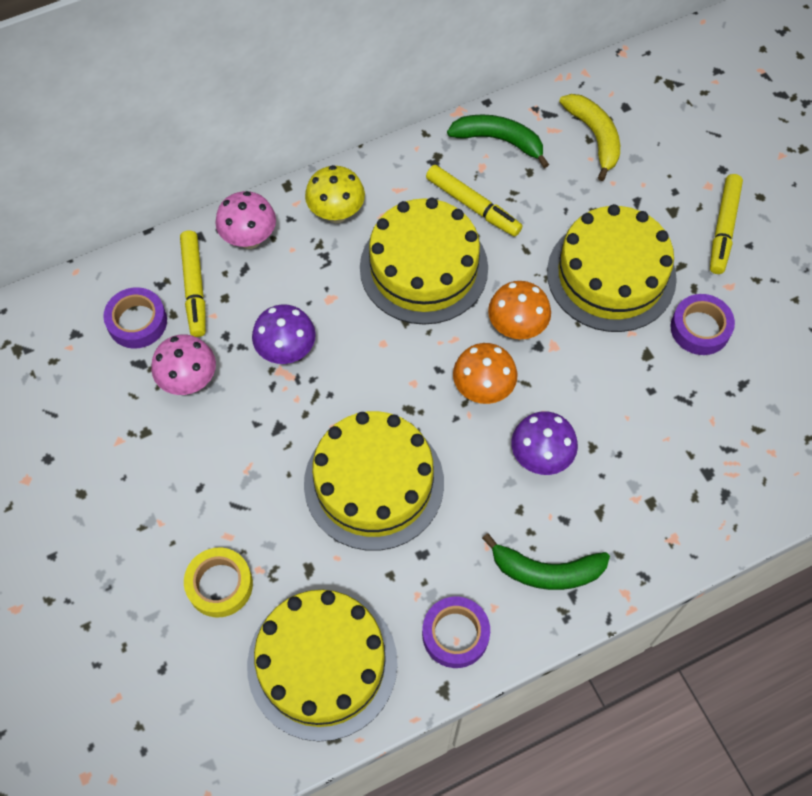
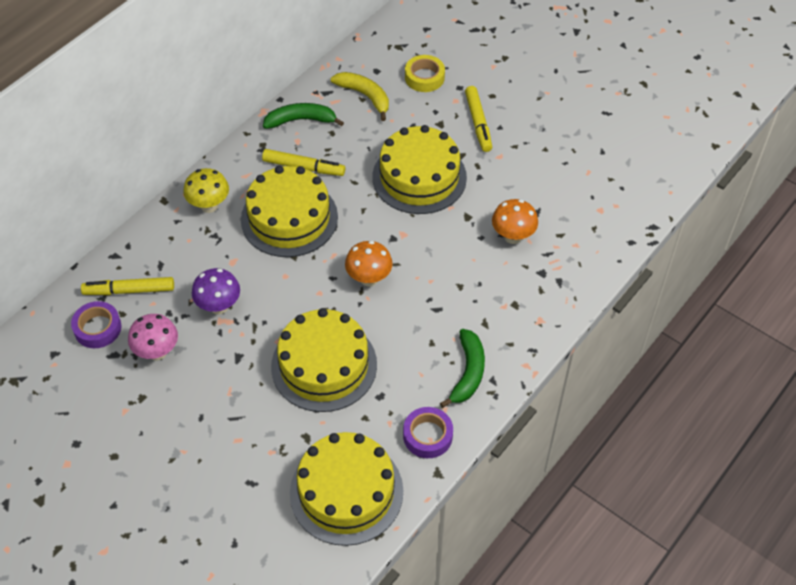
camera: 25 degrees left, 10 degrees down
(194, 288) = (129, 290): yellow marker -> yellow marker turned 120 degrees clockwise
(220, 585) = (248, 473): yellow tape -> yellow tape (424, 77)
(249, 239) = (154, 244): pink mushroom -> none
(516, 328) = (372, 232): orange mushroom -> orange mushroom (513, 236)
(540, 457) = (429, 305): purple mushroom -> none
(546, 571) = (468, 373): green banana -> green banana turned 60 degrees counterclockwise
(700, 328) = (493, 188): purple tape -> none

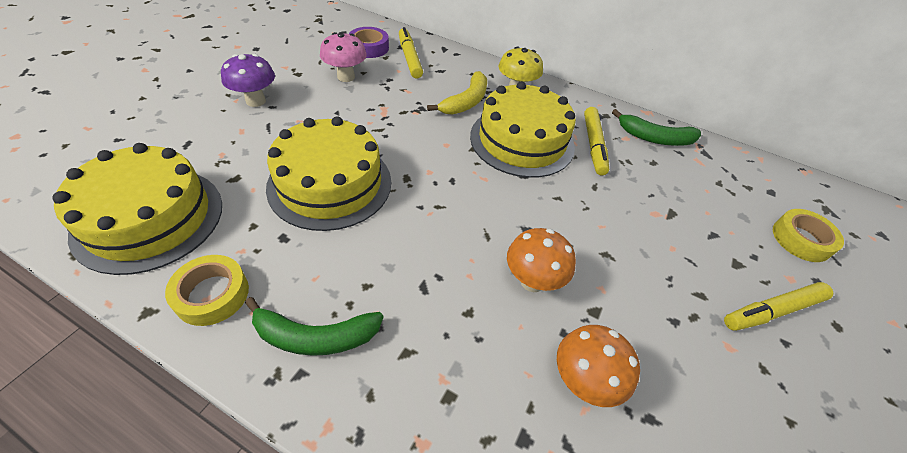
camera: 75 degrees right, 5 degrees down
(219, 306) = (400, 105): purple mushroom -> purple mushroom (256, 101)
(301, 120) = (654, 138): green banana -> green banana turned 120 degrees clockwise
(365, 96) = (725, 185): yellow banana -> yellow banana (466, 102)
(369, 279) = (458, 212): orange mushroom -> orange mushroom (532, 281)
(419, 177) = (635, 248): yellow cake -> none
(427, 436) = (212, 294): purple tape -> yellow tape

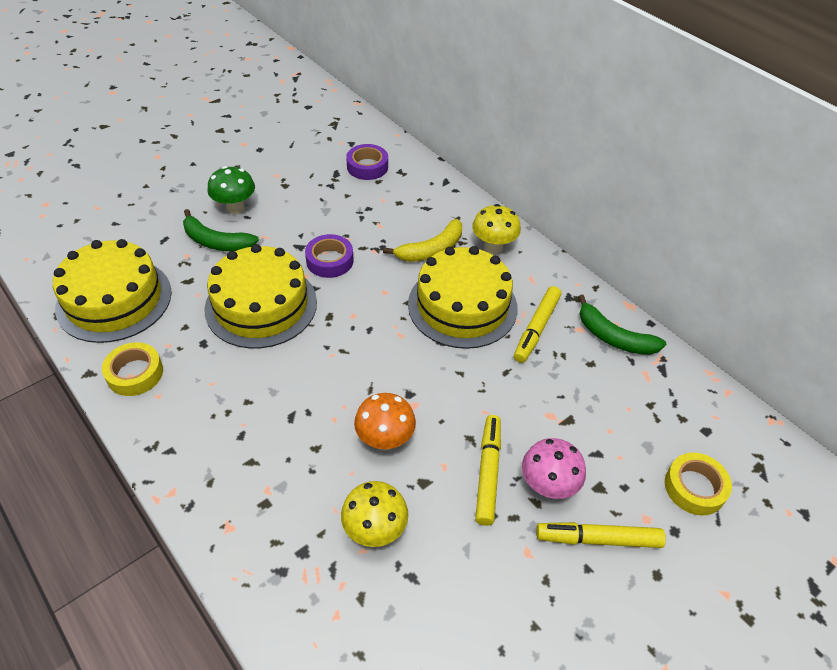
camera: 25 degrees right, 0 degrees up
(256, 101) = (235, 208): purple mushroom -> green mushroom
(315, 336) = (191, 428): green banana -> green banana (216, 241)
(346, 77) = (327, 197): pink mushroom -> pink mushroom (547, 486)
(378, 128) = (330, 261): none -> purple tape
(410, 58) = (402, 187): yellow marker -> yellow marker (488, 472)
(583, 381) = (375, 530): orange mushroom -> yellow mushroom

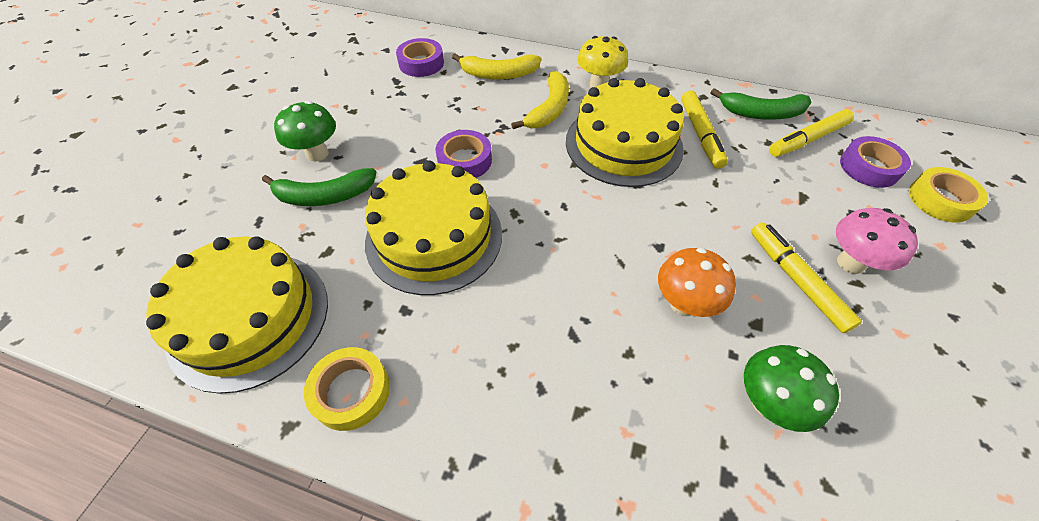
camera: 30 degrees left, 5 degrees up
(375, 530) = (767, 403): yellow mushroom -> green mushroom
(419, 202) = (498, 74): none -> yellow banana
(598, 539) = (932, 285): yellow marker -> yellow marker (807, 139)
(660, 429) = (869, 167): none -> purple tape

